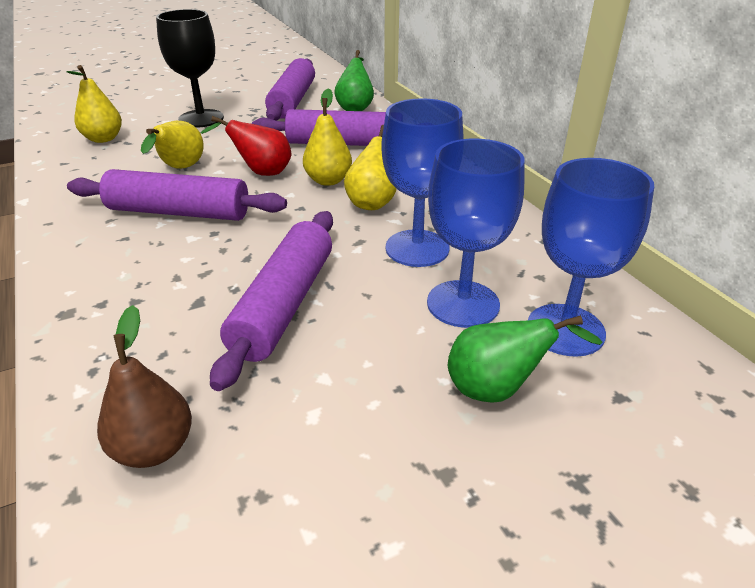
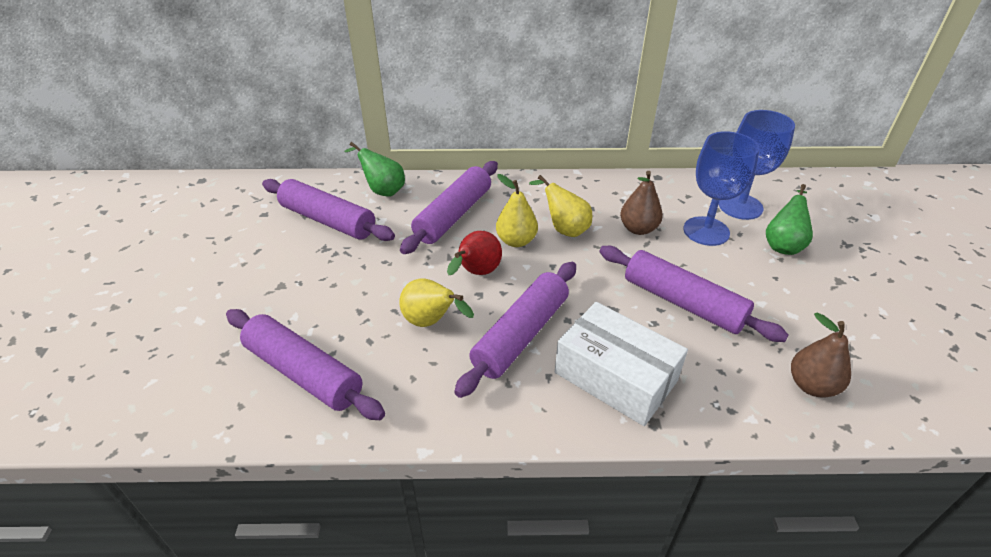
camera: 65 degrees left, 5 degrees up
(103, 139) = (303, 373): yellow pear -> purple rolling pin
(132, 276) = (615, 377): none -> white box
(201, 118) = (315, 289): black goblet -> none
(417, 248) = (638, 229): blue goblet -> brown pear

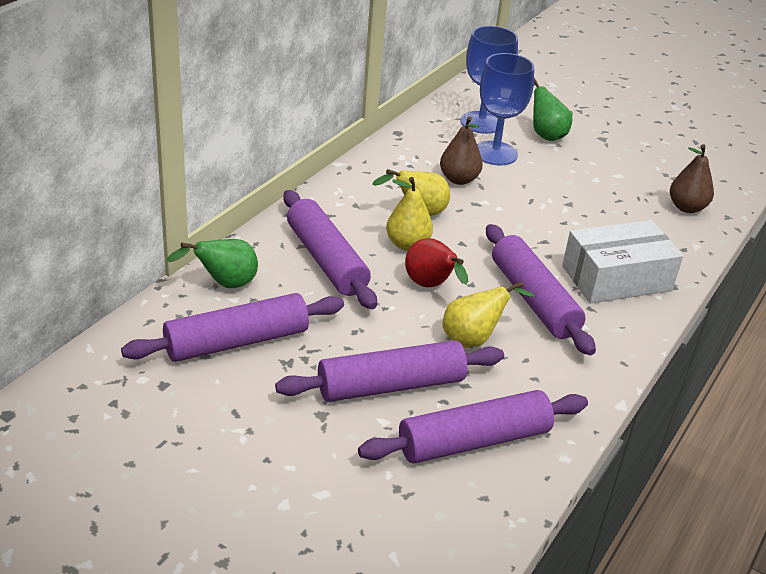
camera: 60 degrees left, 5 degrees down
(683, 302) = (566, 209): purple rolling pin -> purple rolling pin (391, 385)

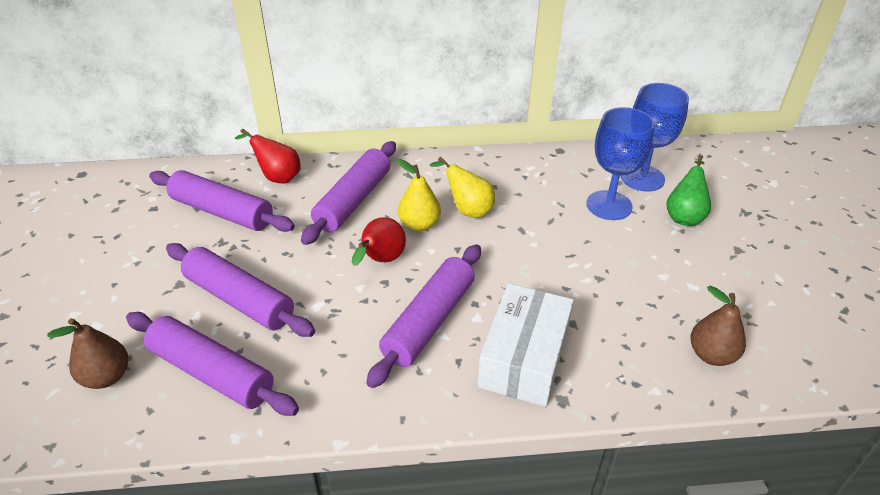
camera: 55 degrees right, 5 degrees up
(224, 284) = (277, 177): green pear -> red pear
(459, 179) = (541, 206): brown pear -> brown pear (106, 377)
(473, 339) = (338, 313): yellow pear -> none
(616, 278) = (524, 358): white box -> white box turned 75 degrees clockwise

